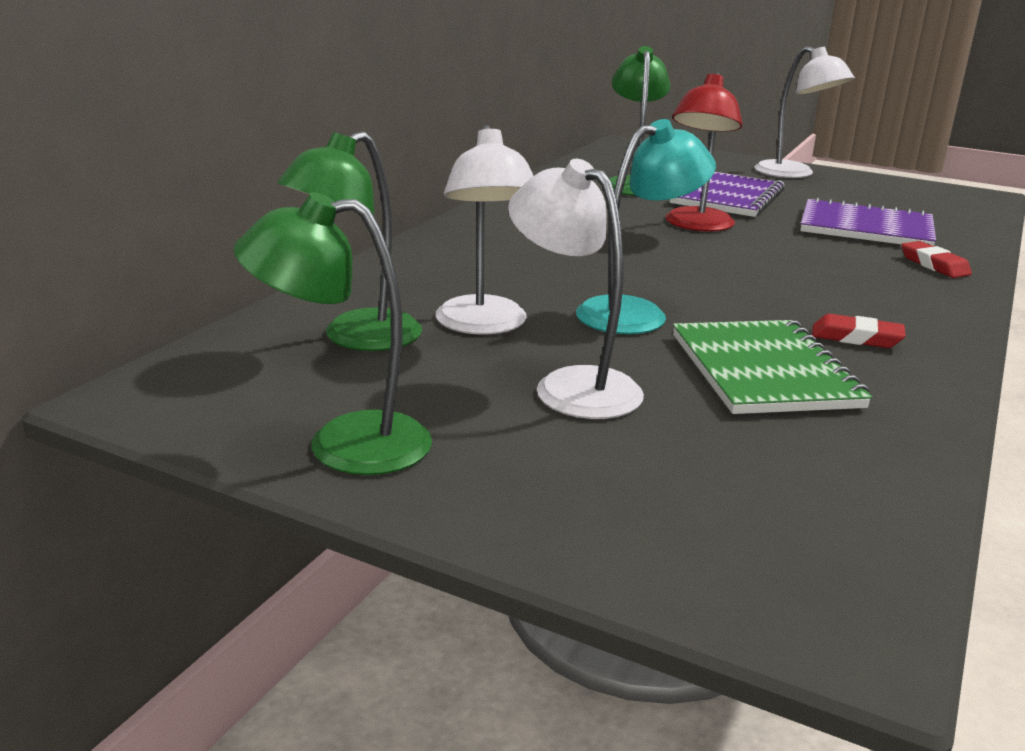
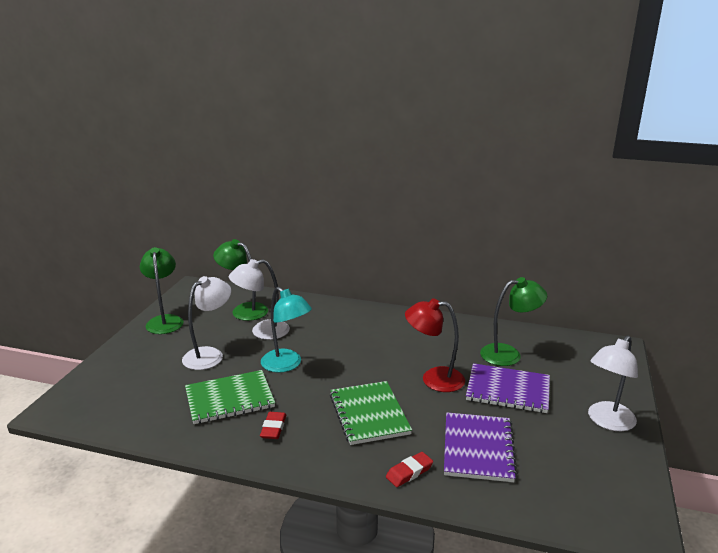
camera: 80 degrees right, 0 degrees up
(798, 270) = (369, 414): none -> green notebook

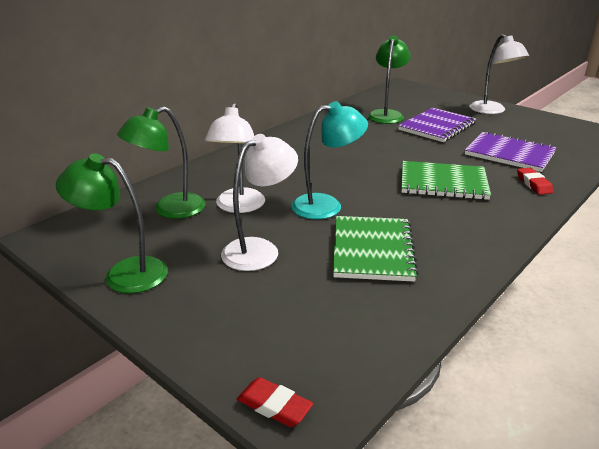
camera: 65 degrees left, 5 degrees up
(209, 355) = (260, 249): white lamp -> white lamp turned 75 degrees clockwise
(273, 428) = (444, 233): red eraser -> red eraser (274, 406)
(434, 379) = (404, 146): red lamp -> none

